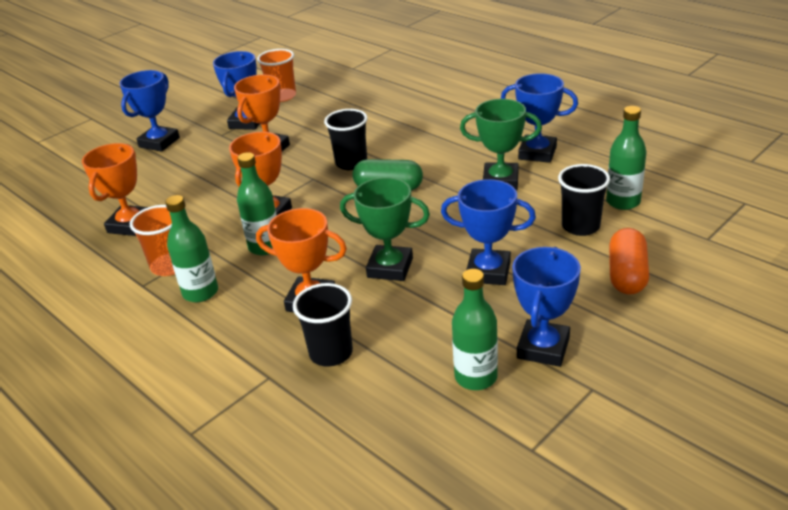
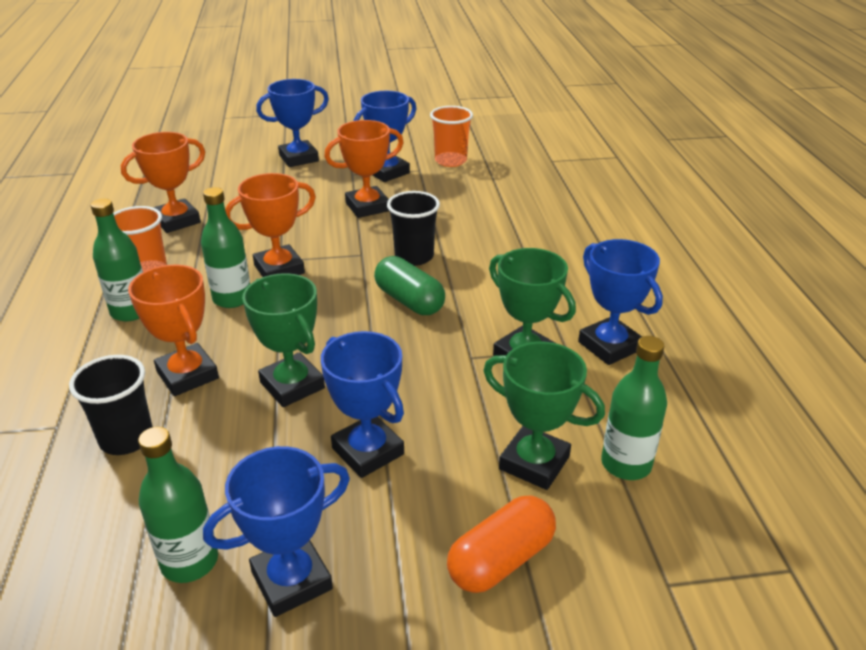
camera: 35 degrees right, 0 degrees up
(580, 226) = (534, 463): black cup -> green trophy

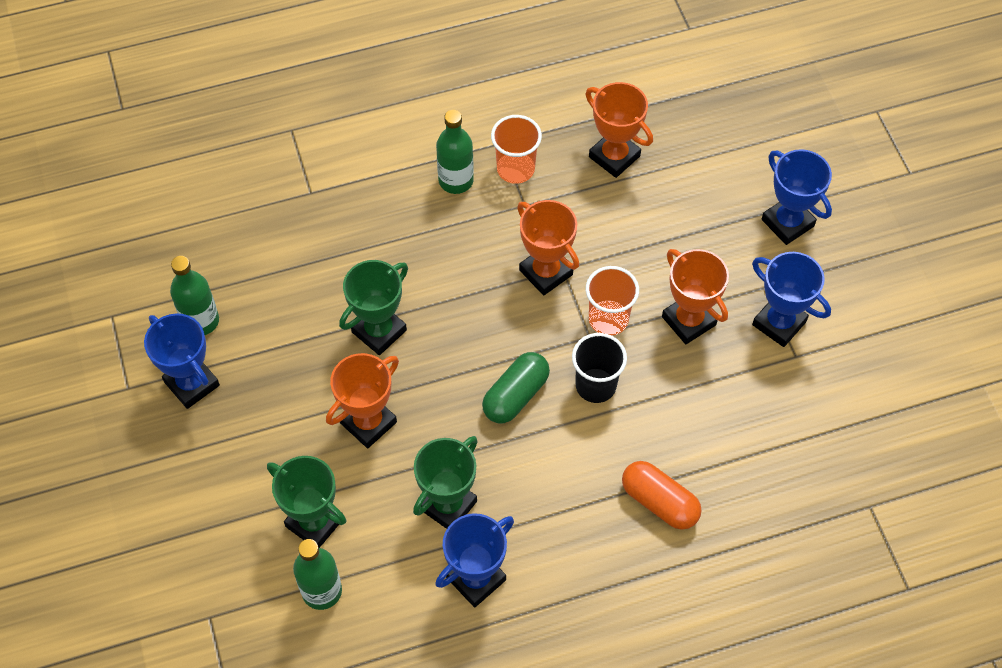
camera: 80 degrees right, 25 degrees up
(126, 438) = (304, 241): black cup -> none
(187, 375) = (380, 253): orange trophy -> orange trophy (368, 422)
(232, 298) = (490, 249): green bottle -> none
(368, 451) = (312, 403): blue trophy -> none
(450, 161) = (831, 387): orange cup -> orange cup (608, 319)
(501, 560) = (219, 507): orange capsule -> orange capsule (659, 502)
(534, 463) = (314, 522): green trophy -> green trophy turned 75 degrees counterclockwise

